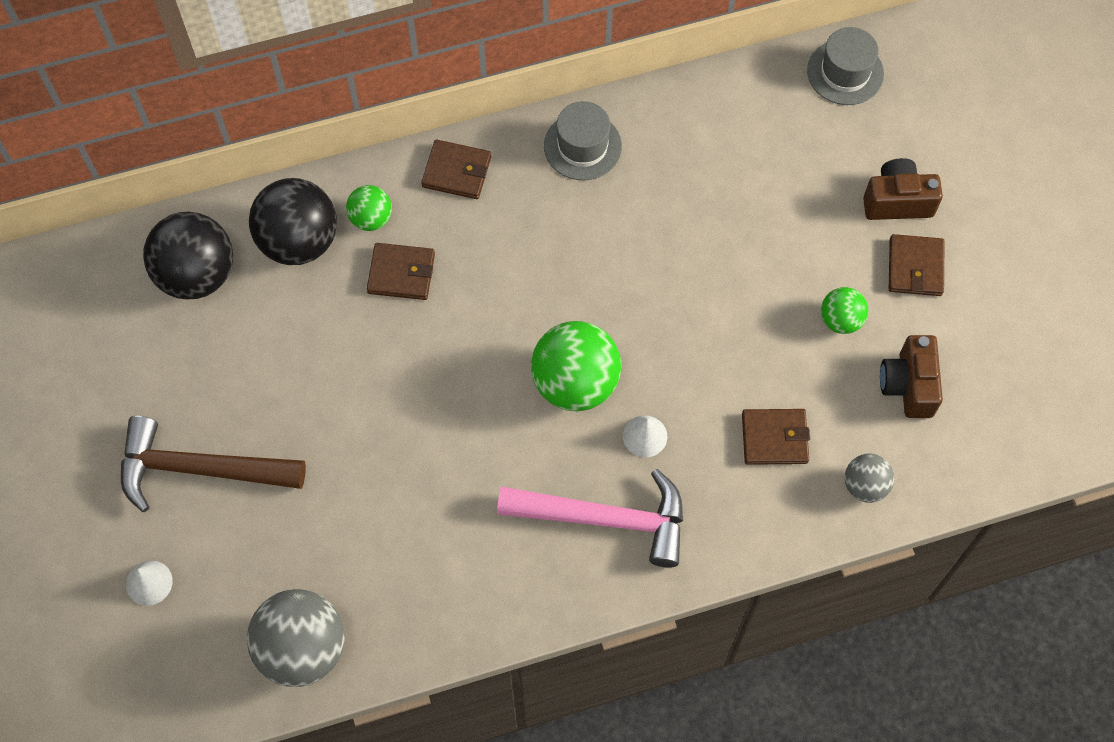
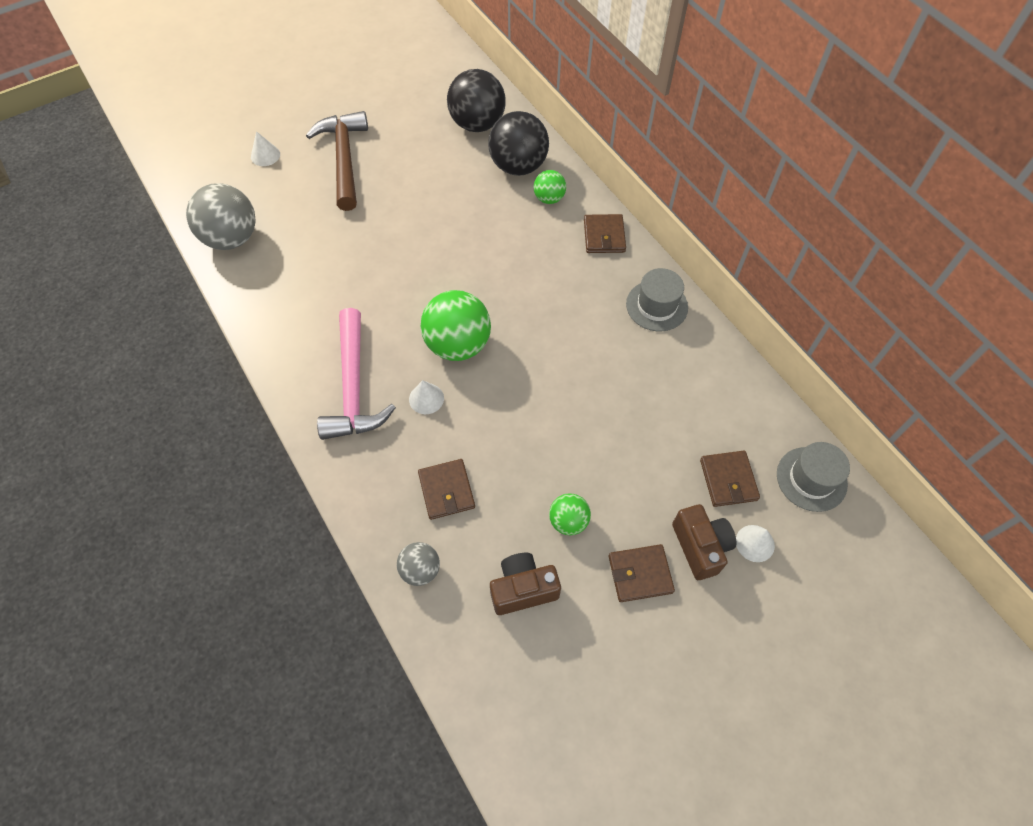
camera: 75 degrees right, 5 degrees down
(401, 273) = (513, 224): brown wallet -> brown wallet (728, 480)
(904, 150) = (755, 543): none -> white cone

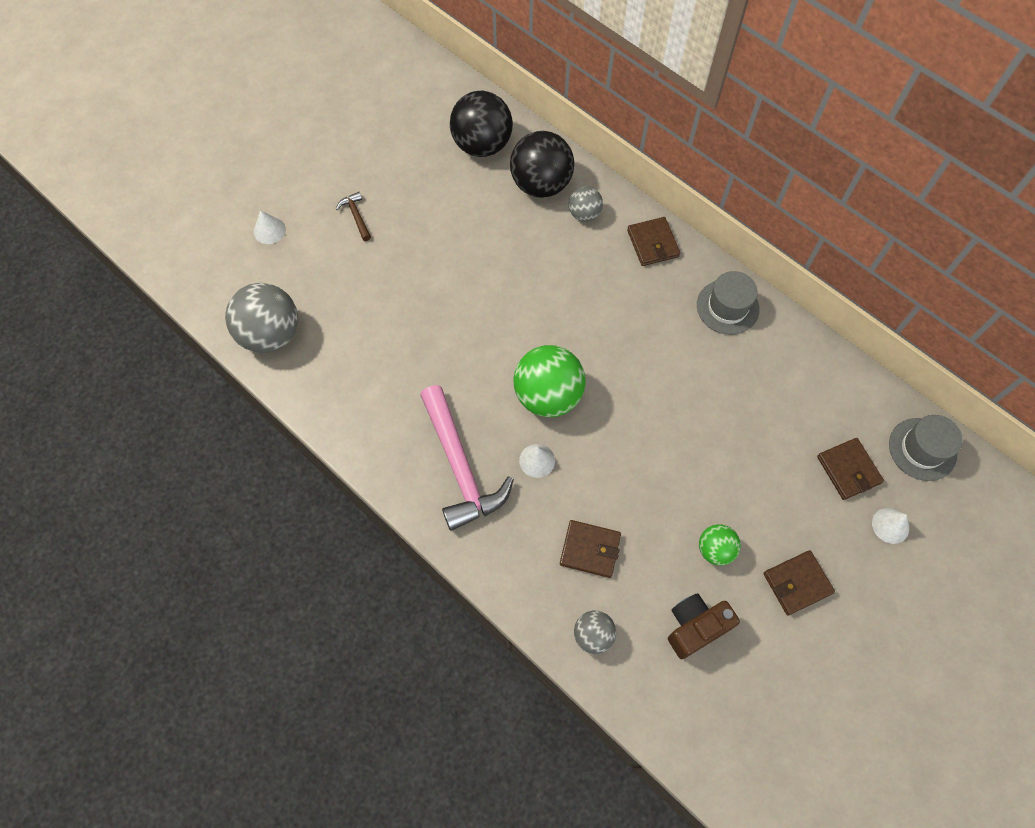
camera: 15 degrees left, 5 degrees up
(344, 159) = (356, 216): brown hammer -> brown hammer, size x0.43
(446, 490) = (590, 550): brown wallet -> brown wallet turned 45 degrees counterclockwise
(549, 198) = (584, 214): green ball -> grey ball
(700, 546) = (843, 542): brown camera -> none

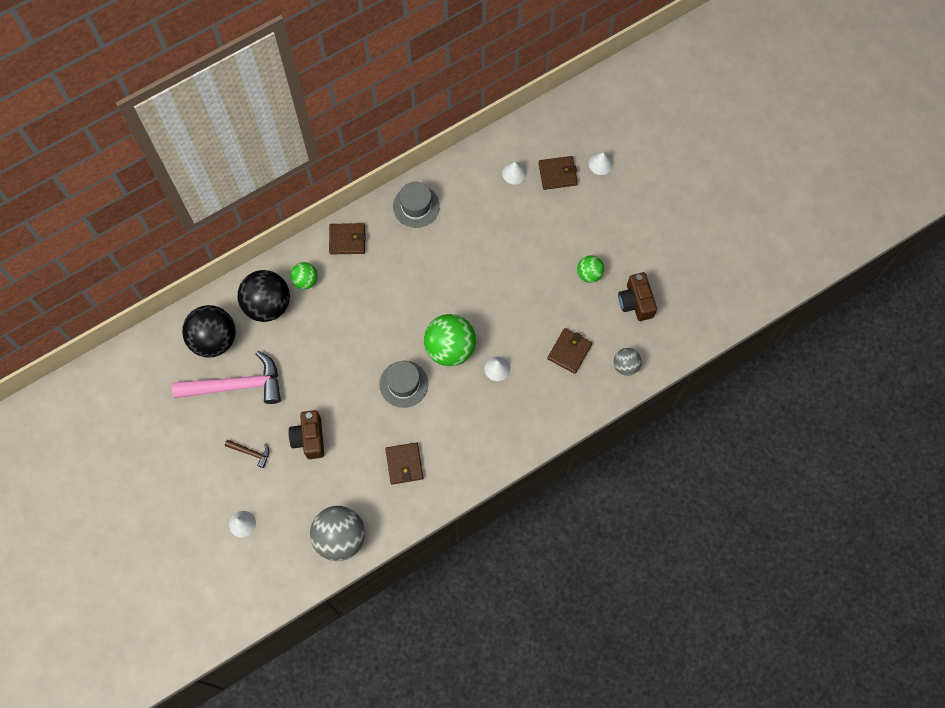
camera: 75 degrees left, 5 degrees up
(356, 216) = (251, 452): brown hammer -> brown hammer turned 150 degrees counterclockwise
(387, 270) = (309, 438): none -> brown camera
(460, 467) = (488, 421): pink hammer -> pink hammer (236, 385)
(584, 214) = (305, 280): grey ball -> green ball
(797, 583) = (623, 232): brown wallet -> brown wallet (404, 464)
(825, 413) = (514, 173): none -> white cone
(922, 449) = (555, 124): grey hat -> grey hat (403, 384)

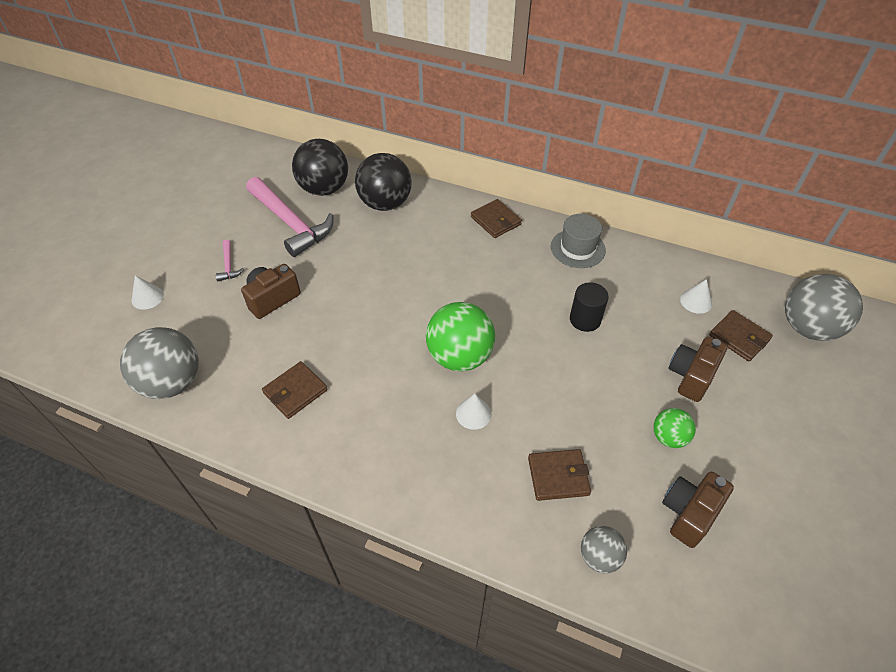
camera: 55 degrees right, 20 degrees down
(251, 452) = (229, 265): brown hammer -> pink hammer
(305, 280) = (430, 215): green ball -> none
(403, 384) = (387, 340): grey hat -> none
(478, 251) = (585, 319): none -> black cylinder
(562, 226) = (691, 376): none -> brown camera
(580, 128) = (807, 328): none -> grey ball
(600, 163) = (797, 369): white cone -> none

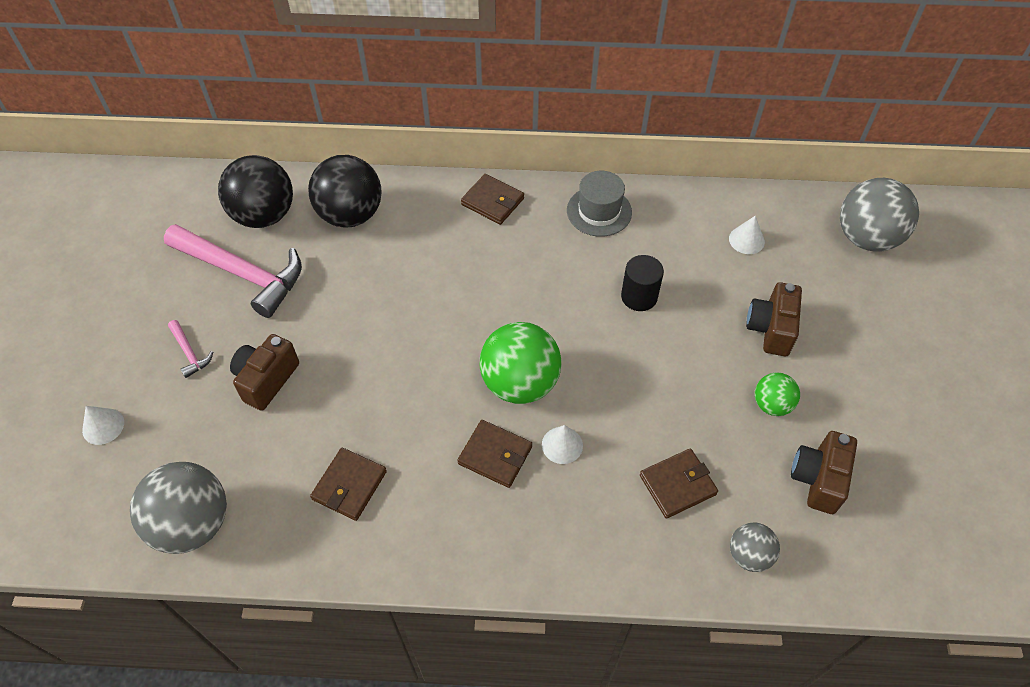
camera: 20 degrees left, 5 degrees up
(739, 337) = (803, 270): brown wallet -> brown wallet (495, 455)

